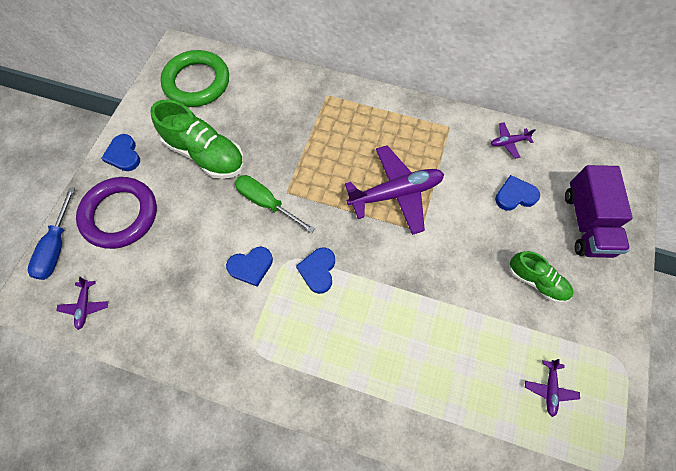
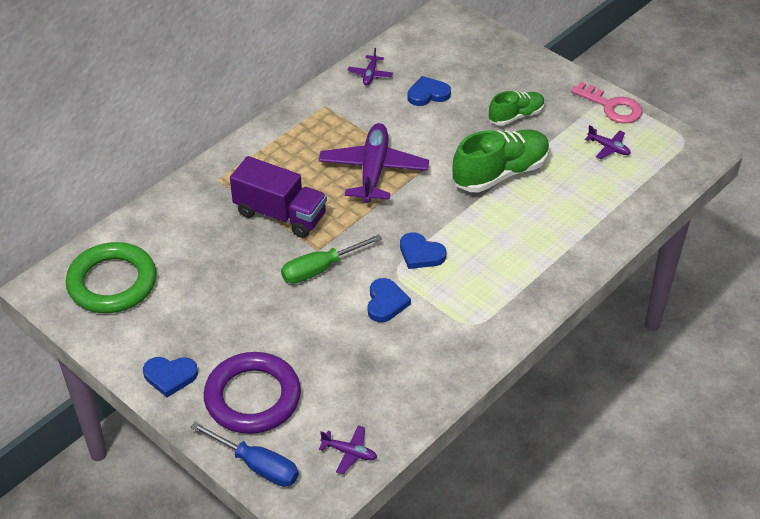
camera: 65 degrees left, 20 degrees down
(205, 154) = (222, 302): green shoe -> green shoe (500, 173)
(515, 195) = (428, 94): blue heart -> blue heart turned 60 degrees clockwise
(586, 223) = (482, 63): purple truck -> purple truck (280, 214)
(612, 369) = (611, 107): none -> pink key

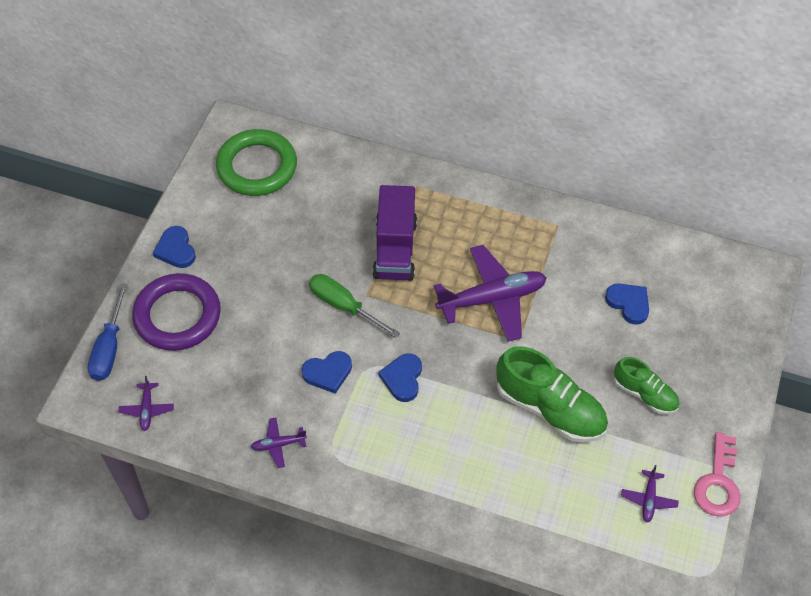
camera: 65 degrees right, 10 degrees up
(370, 74) = (626, 244): purple plane -> purple plane (278, 444)

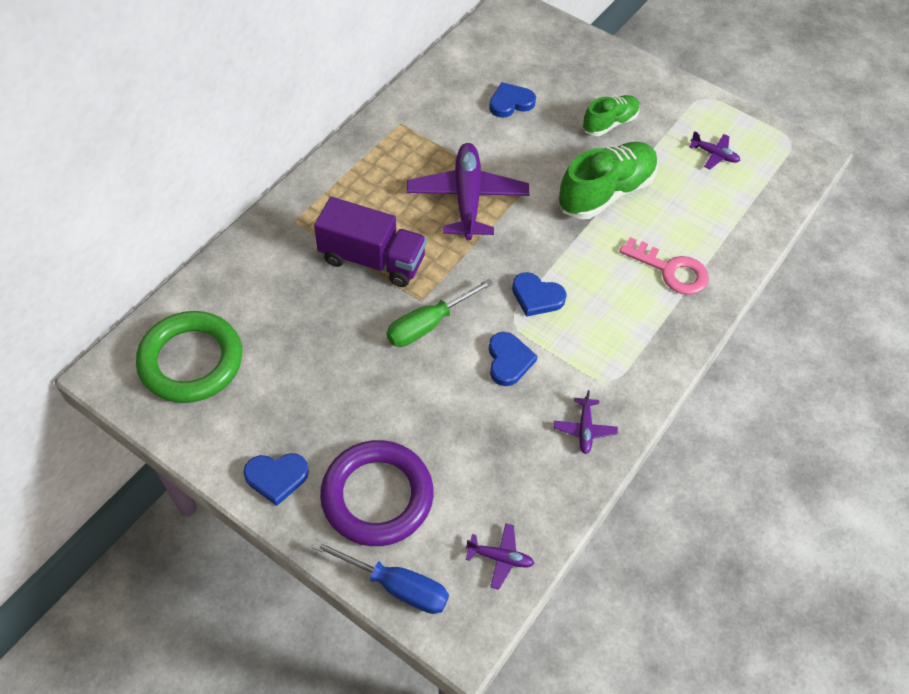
camera: 75 degrees left, 0 degrees up
(718, 482) = (708, 106): pink key -> pink key (670, 270)

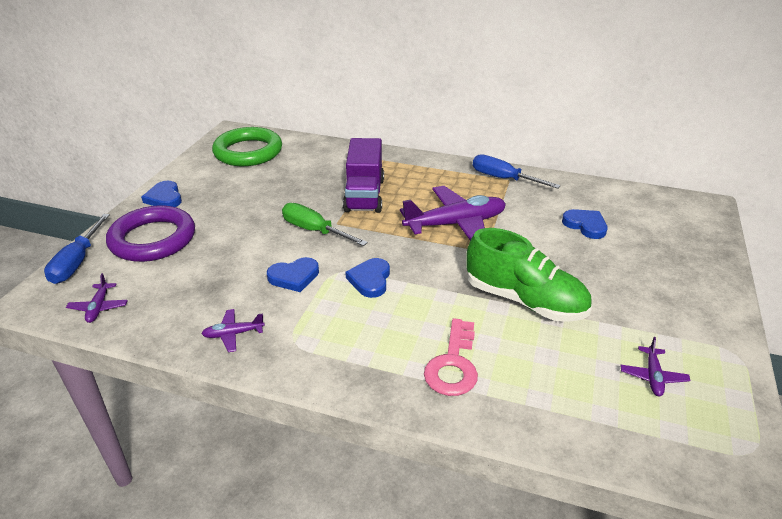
camera: 75 degrees right, 20 degrees down
(396, 127) = (503, 179): none -> blue screwdriver
(609, 123) = (620, 288): green shoe -> none

